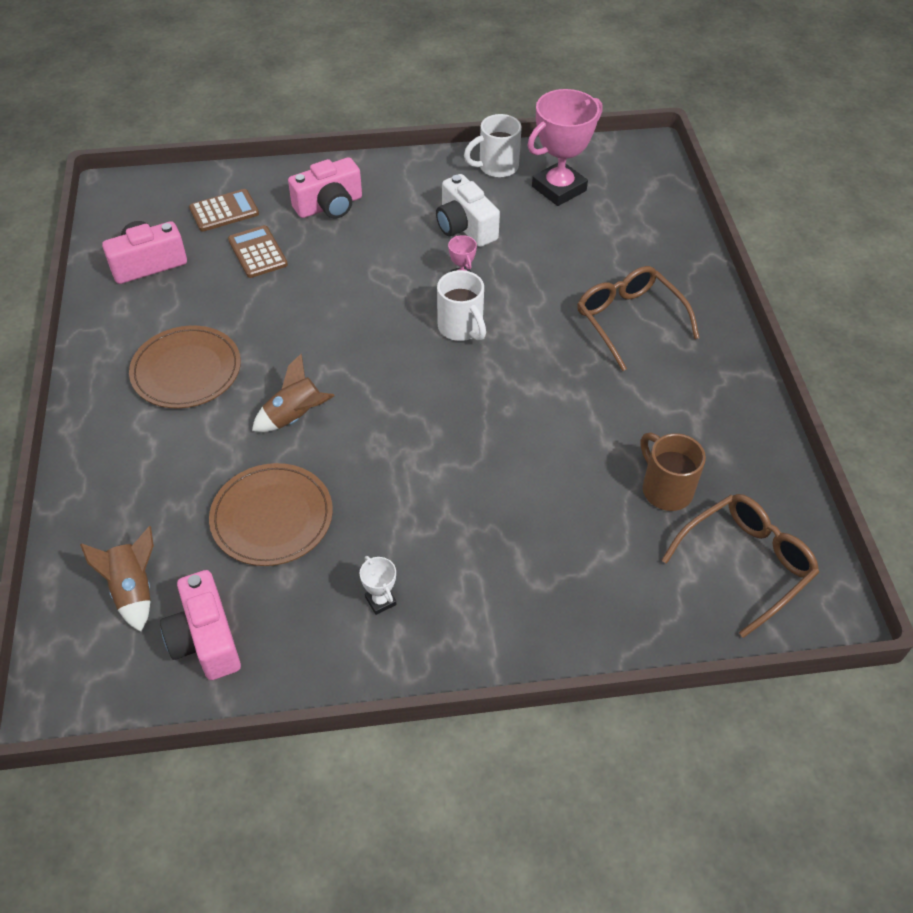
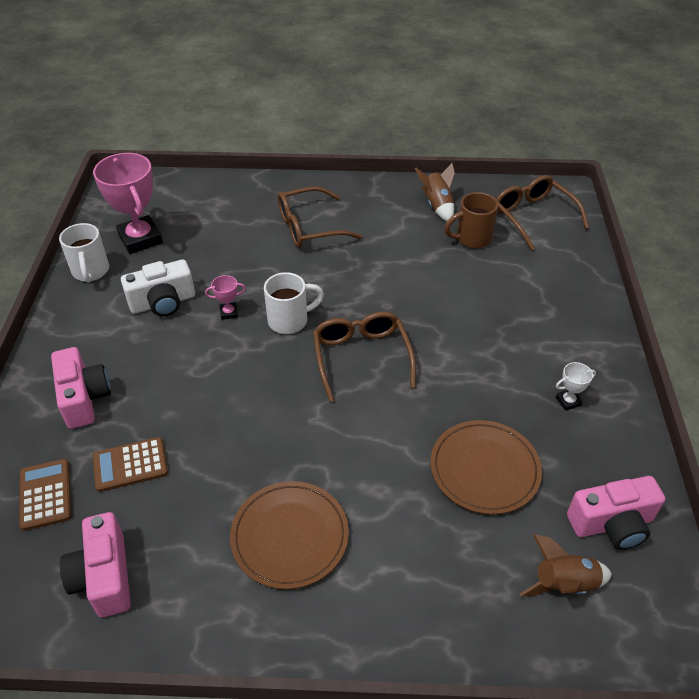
camera: 80 degrees left, 5 degrees down
(295, 417) = (370, 445): brown rocket -> brown rocket (437, 205)
(416, 396) = (361, 358): none -> brown glasses

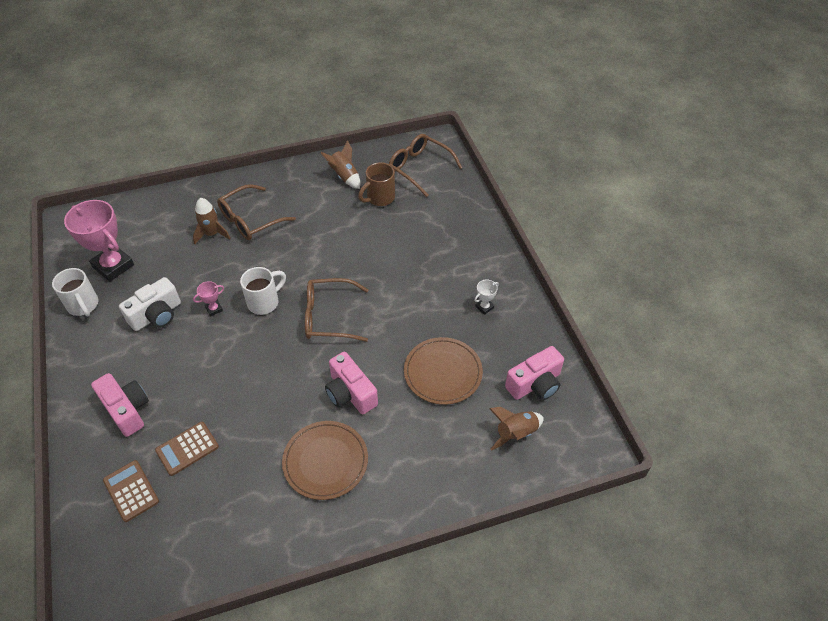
camera: 20 degrees left, 5 degrees up
(104, 576) = (203, 532): pink camera -> pink camera (350, 393)
(260, 232) = (212, 234): none -> brown rocket
(361, 358) = (329, 316): brown glasses -> brown glasses turned 60 degrees counterclockwise

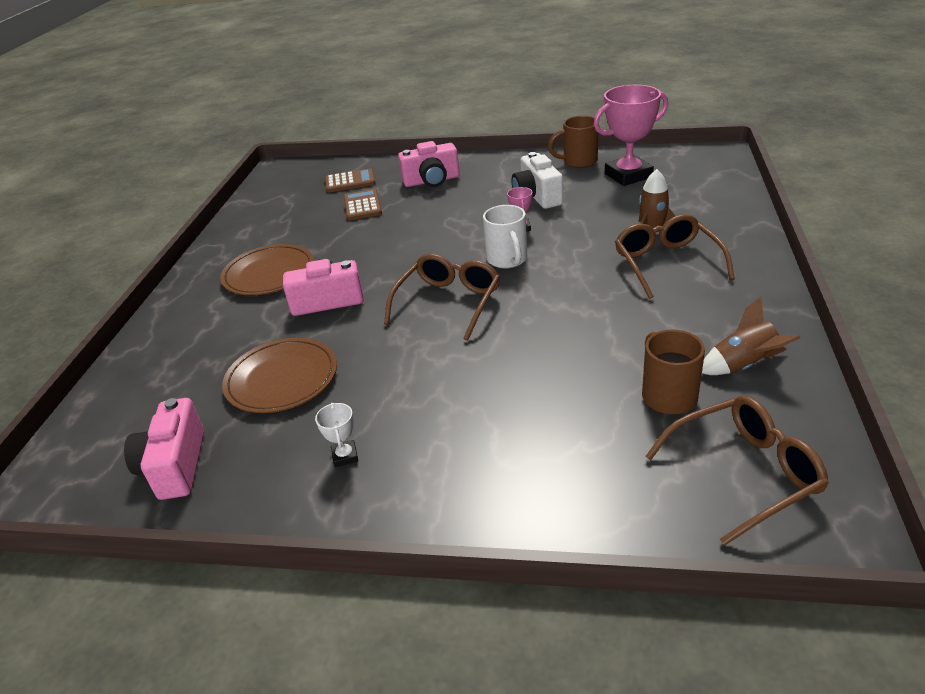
camera: 120 degrees right, 15 degrees down
(83, 305) = (578, 162): white mug -> brown mug
(515, 433) = (139, 419): brown rocket -> none

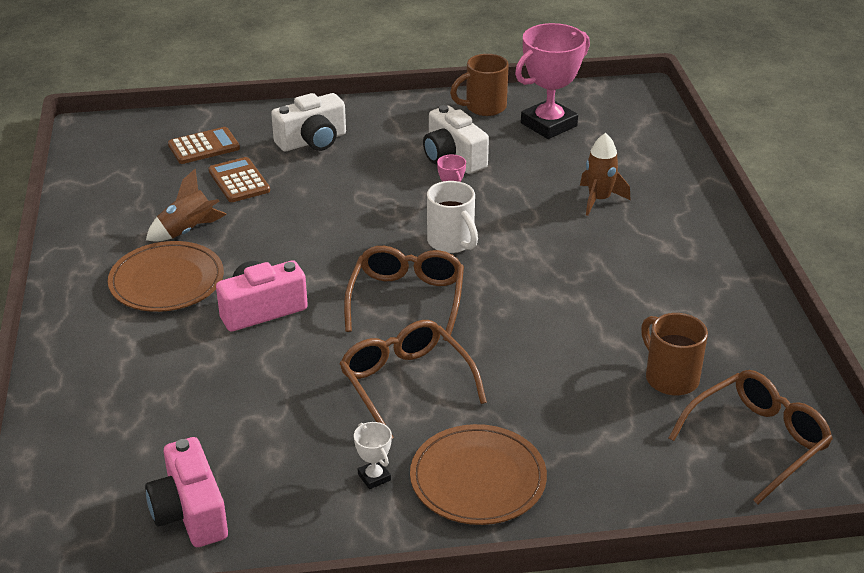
camera: 20 degrees left, 0 degrees up
(282, 379) = (258, 406): brown plate -> brown plate (478, 479)
(432, 181) = (312, 141): pink camera -> white camera
(667, 264) = (626, 235): brown glasses -> brown glasses (406, 385)
(744, 365) = (731, 339): brown rocket -> brown rocket (188, 231)

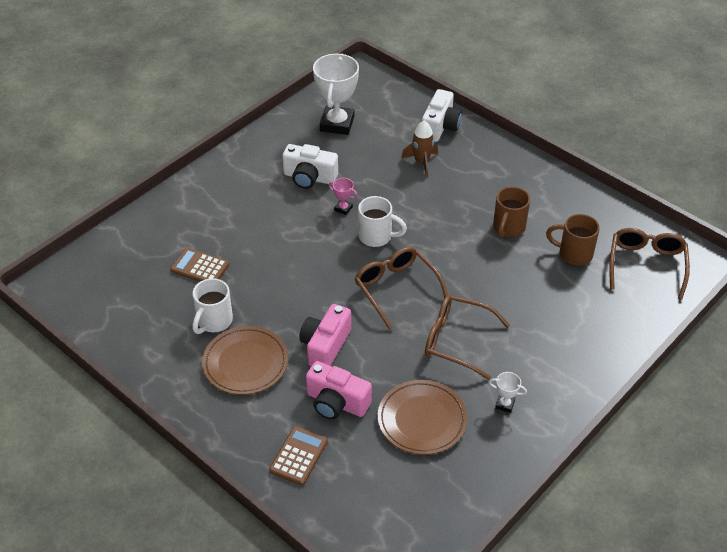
camera: 40 degrees left, 10 degrees up
(188, 231) = (214, 321): brown rocket -> white mug
(190, 512) = (441, 489): pink camera -> pink camera (336, 403)
(204, 147) = (144, 255): brown calculator -> brown calculator (298, 456)
(312, 141) = (210, 212): white camera -> white camera (440, 127)
(478, 479) = (552, 371): brown plate -> brown plate (422, 419)
(484, 107) = (285, 131): brown mug -> brown mug (508, 228)
(548, 124) = (337, 124): pink trophy -> white trophy

